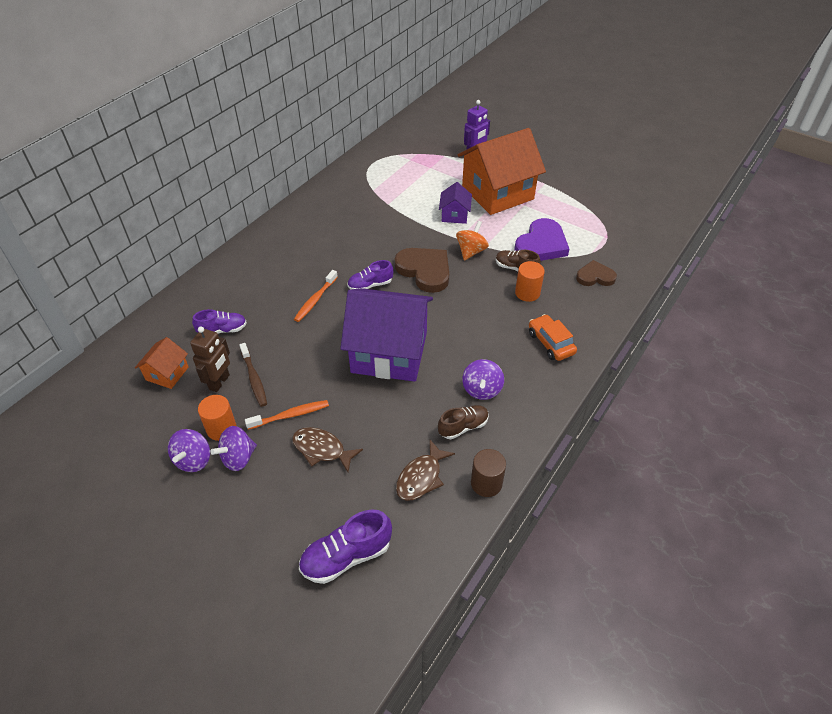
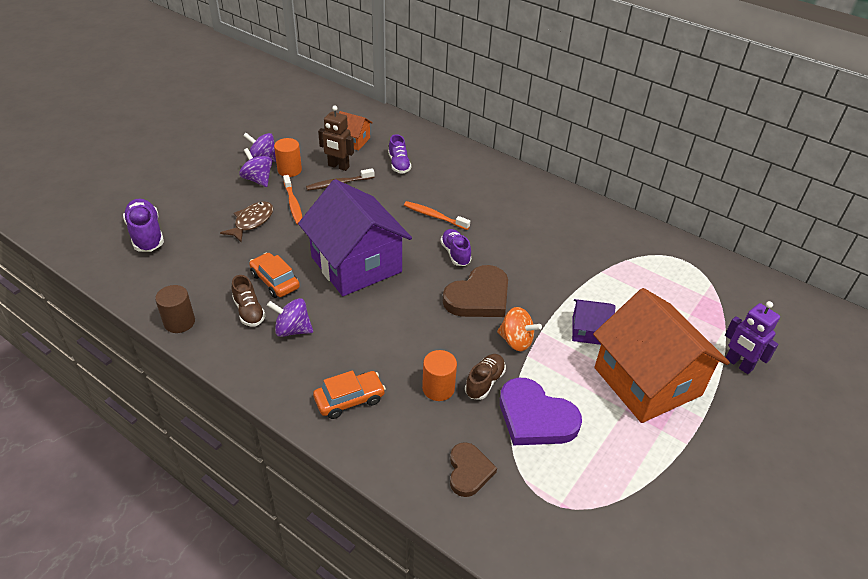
camera: 90 degrees right, 5 degrees down
(389, 352) = (356, 264): purple house -> purple house turned 45 degrees counterclockwise
(418, 413) = (275, 281): none -> orange car
(421, 477) = (202, 279): brown fish -> none

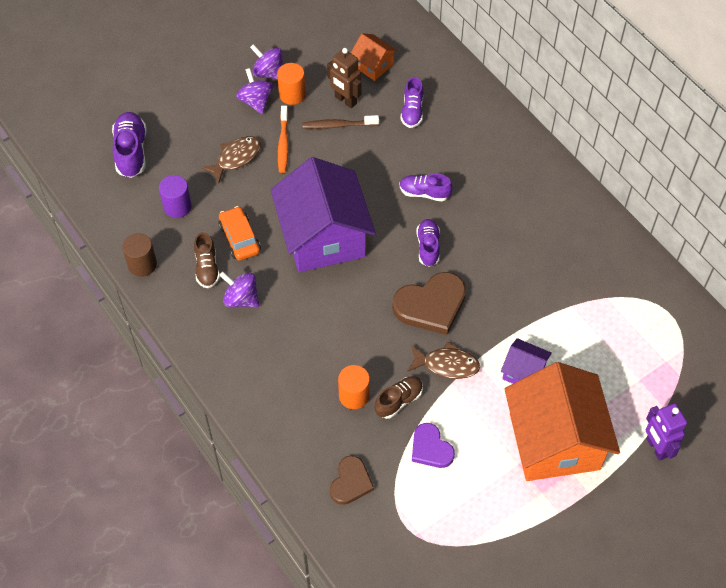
camera: 20 degrees right, 15 degrees up
(204, 268) = (177, 206): none -> purple cylinder
(349, 399) = (271, 385): orange car -> none
(434, 216) = (424, 193): orange toothbrush -> purple shoe
(516, 341) = (447, 365): orange spinning top -> brown fish
(535, 417) = (430, 448): purple heart -> purple heart, size x0.61

